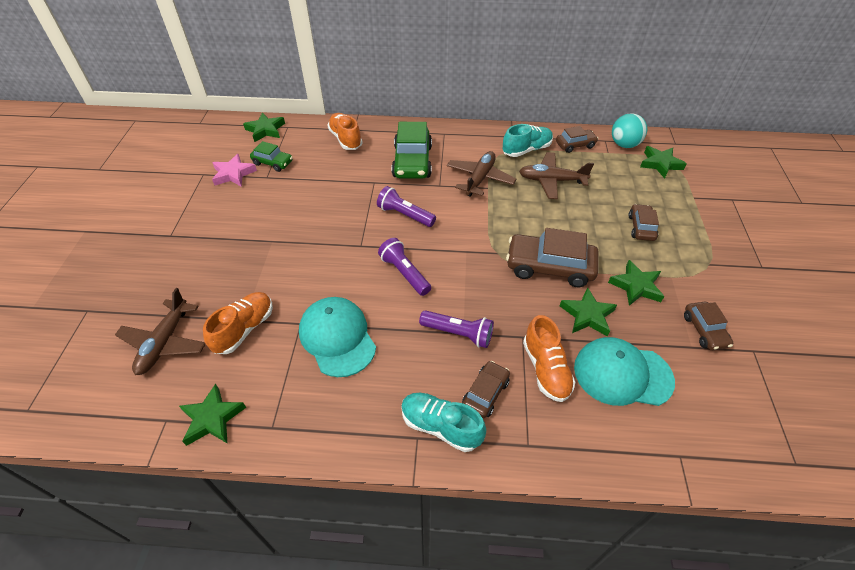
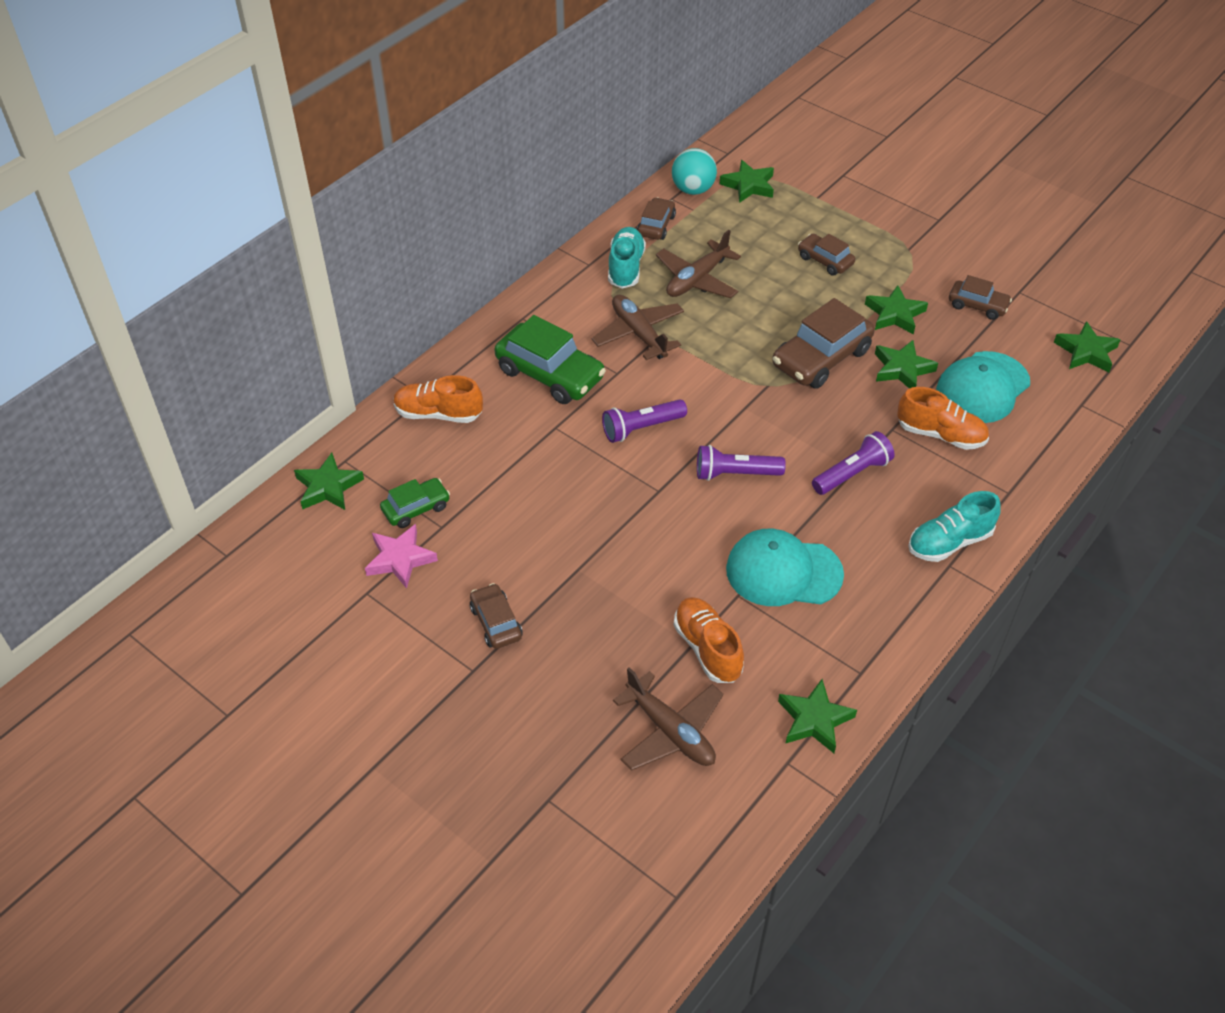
camera: 55 degrees left, 0 degrees up
(485, 393) = (936, 491): brown car -> brown car (496, 622)
(745, 431) = (1086, 352): none -> green star

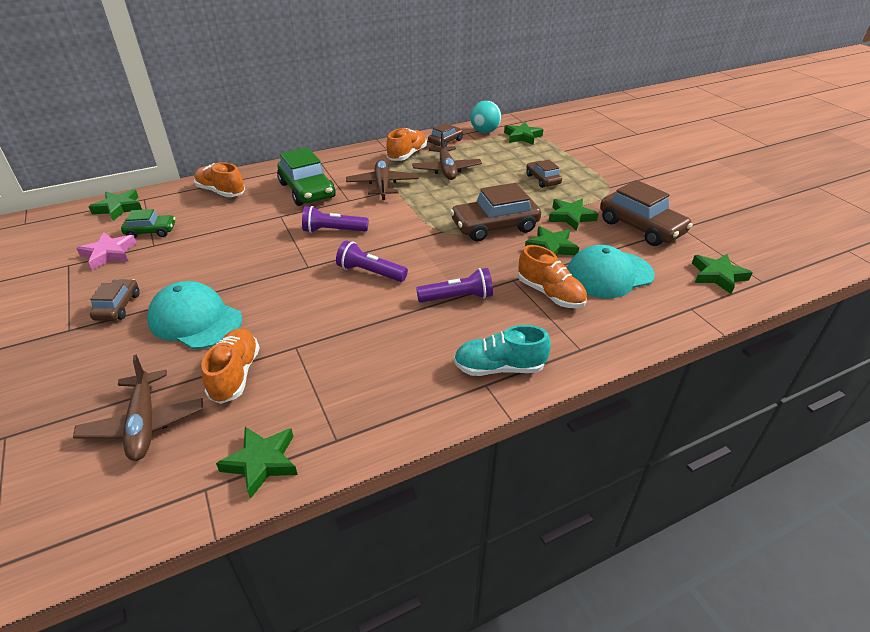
camera: 25 degrees right, 10 degrees down
(626, 268) = (407, 155): turquoise shoe -> orange shoe
(697, 279) = (446, 170): brown plane -> brown plane turned 75 degrees counterclockwise
(783, 571) = (345, 343): turquoise cap -> turquoise cap (195, 320)
(977, 305) = (641, 227): brown car -> brown car, size x1.79

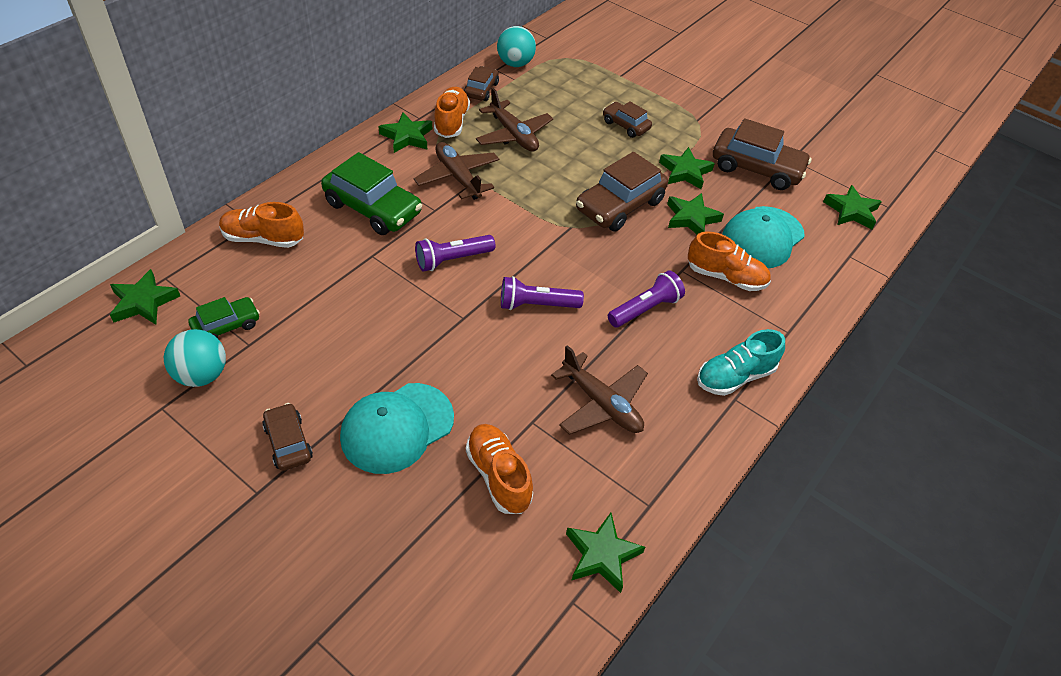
camera: 30 degrees left, 10 degrees up
(109, 254) = (202, 375): pink star -> turquoise ball
(144, 423) = (453, 564): brown plane -> brown plane (601, 404)
(195, 320) = (397, 427): turquoise cap -> turquoise cap turned 45 degrees counterclockwise
(522, 136) = (563, 63): green star -> green star (407, 137)

